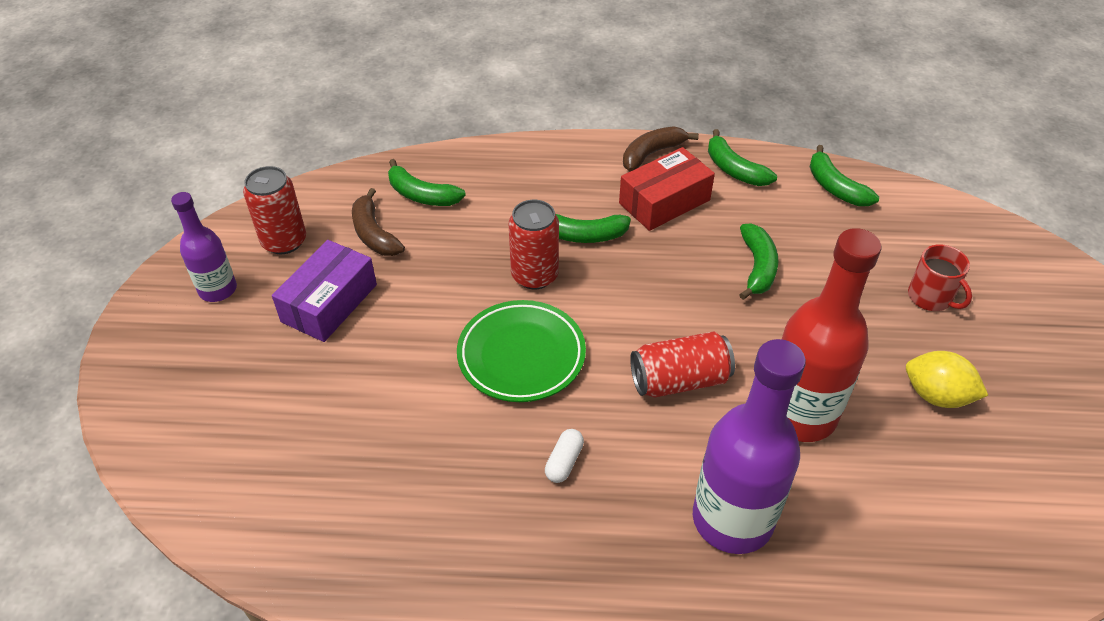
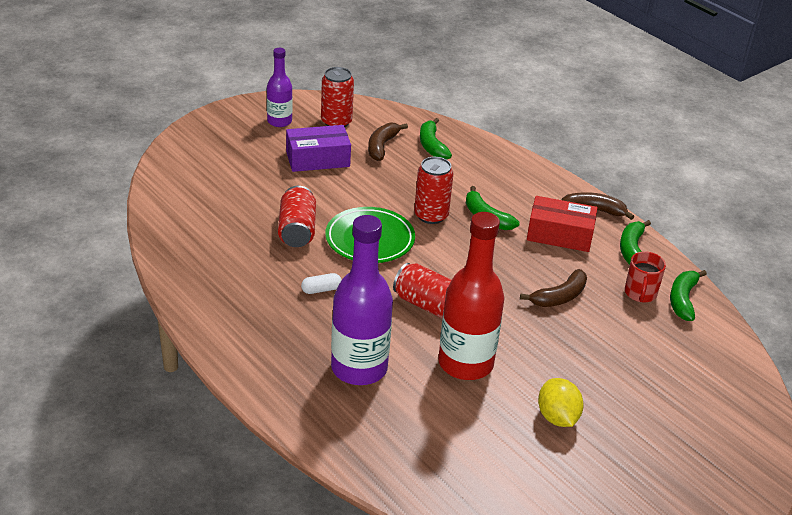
camera: 45 degrees right, 10 degrees down
(435, 412) = (297, 230): none -> red can
(757, 267) = (559, 297): green banana -> brown banana
(930, 297) = (641, 383): red mug -> red mug (640, 293)

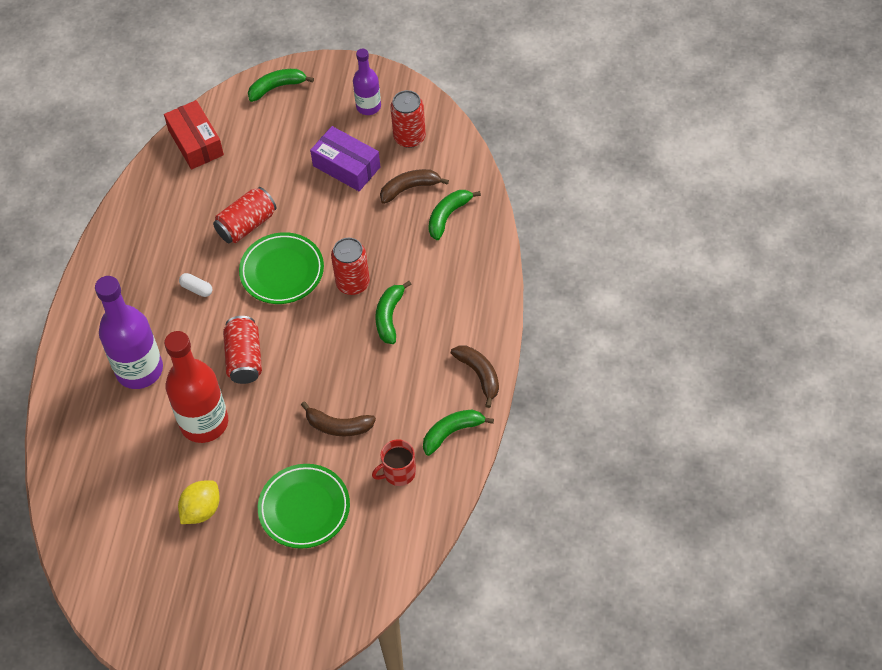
camera: 55 degrees right, 20 degrees up
(559, 235) = (419, 375): red box -> red box (196, 142)
(621, 359) = (304, 508): none -> green plate
(682, 300) = (420, 504): green banana -> green banana (277, 87)

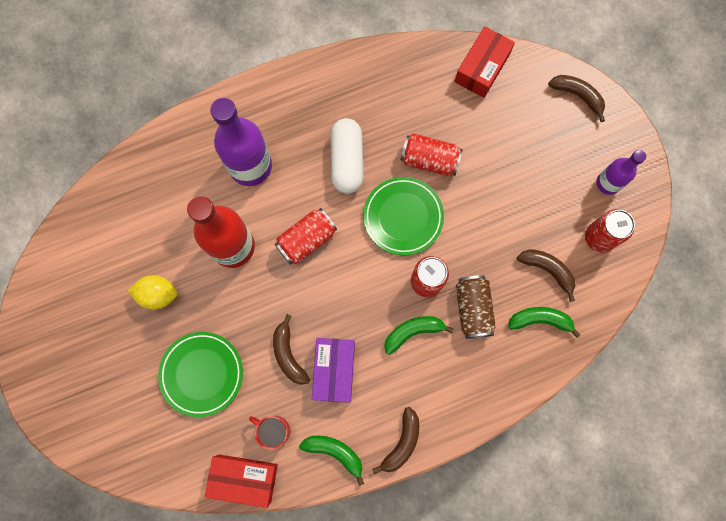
camera: 55 degrees right, 20 degrees up
(196, 289) = (347, 161): white capsule -> white capsule, size x2.21
(277, 87) = (577, 96): green banana -> brown banana
(346, 166) = (536, 203): purple box -> purple box (334, 370)
(402, 260) = (473, 309): none -> brown can
(425, 520) = (244, 478): none -> red box

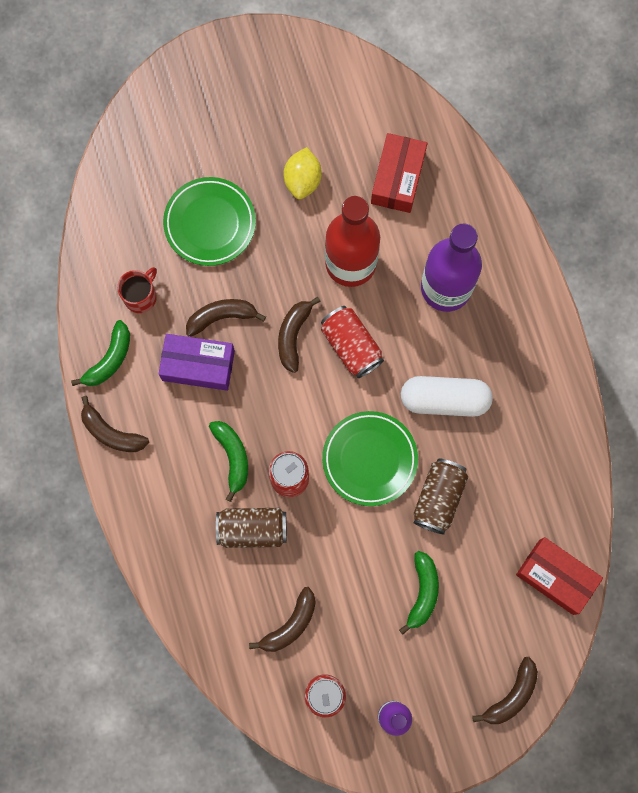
camera: 95 degrees right, 0 degrees up
(244, 478) = (94, 262): red box -> red box (398, 178)
(301, 290) = (293, 335): none -> brown banana
(429, 160) = (439, 498): red can -> brown can
(540, 320) = (231, 607): green banana -> green banana (422, 592)

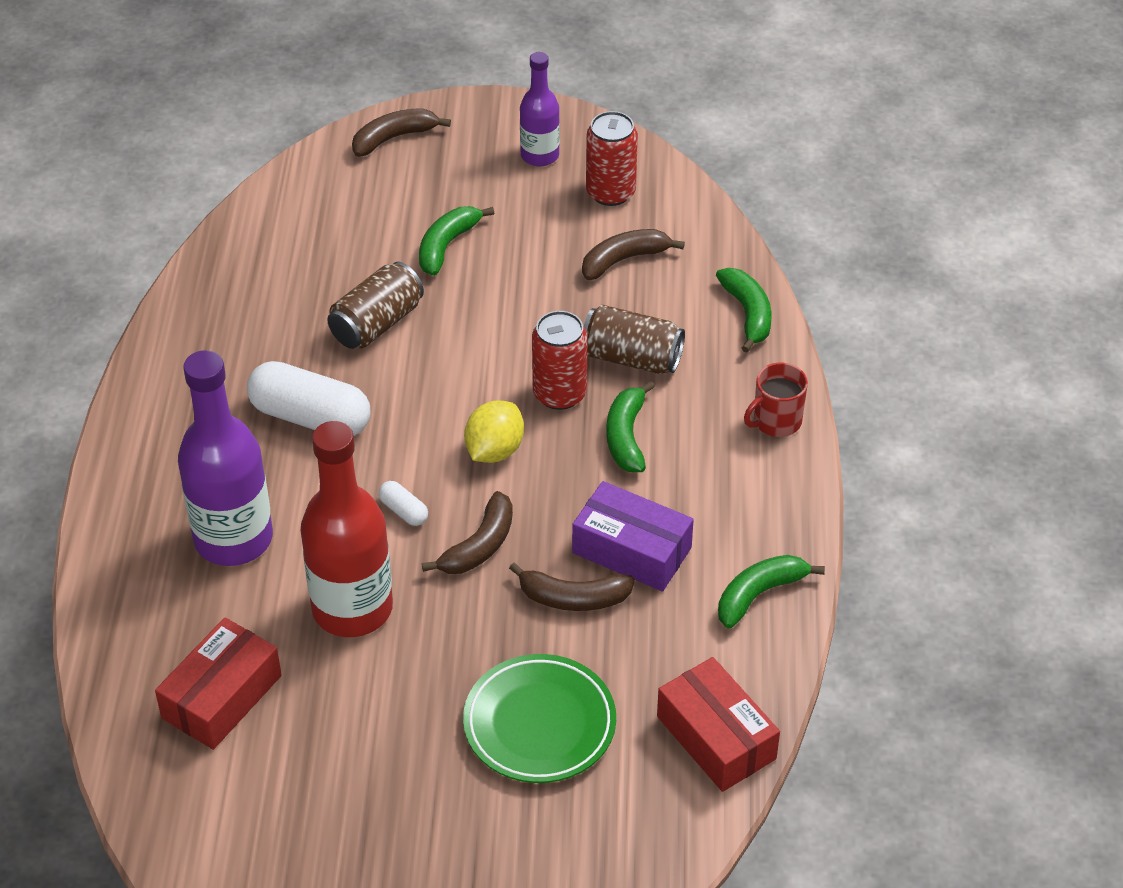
camera: 160 degrees left, 30 degrees down
(111, 433) = (785, 509): brown banana -> none
(141, 296) = (684, 659): red mug -> red mug (776, 421)
(185, 601) = (748, 314): none -> green banana
(302, 180) = (368, 739): yellow lemon -> yellow lemon (494, 450)
(351, 345) = (403, 511): red can -> white capsule
(369, 459) = (444, 384): green plate -> none
(556, 577) = (278, 217): red box -> red box (716, 737)

